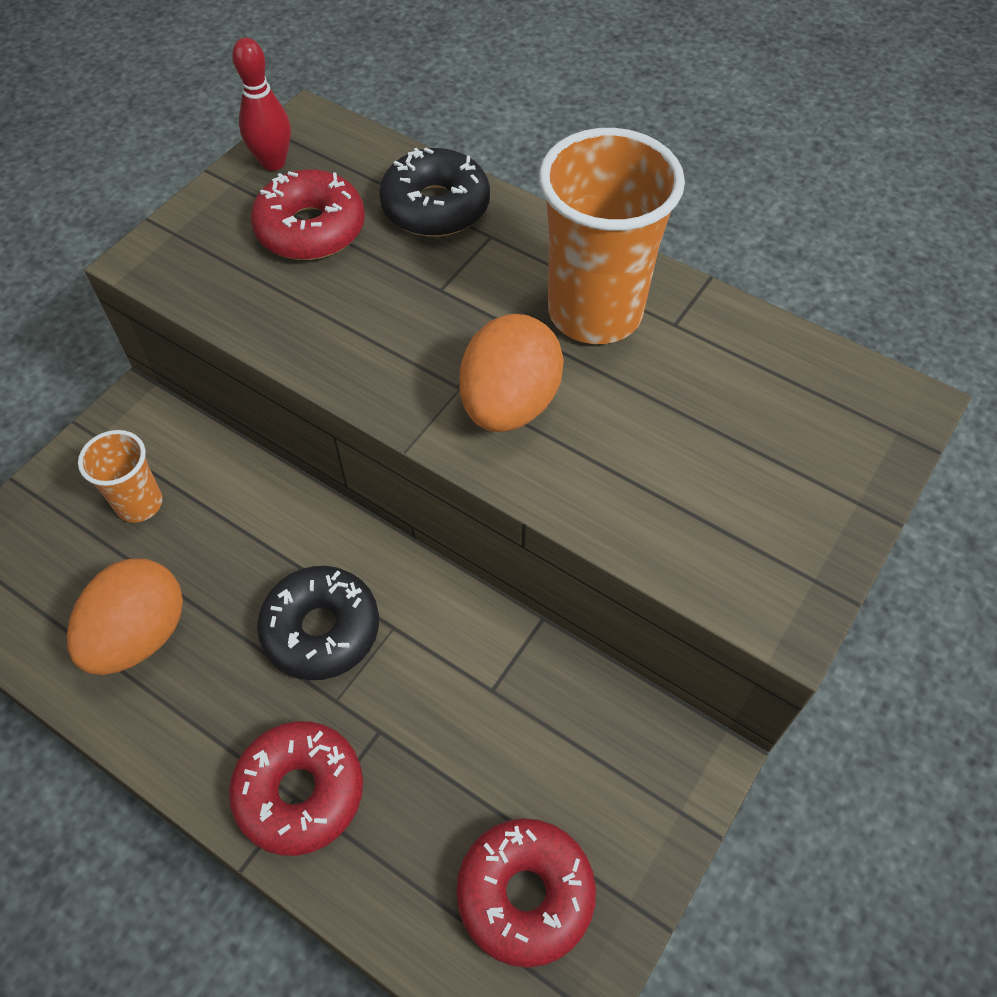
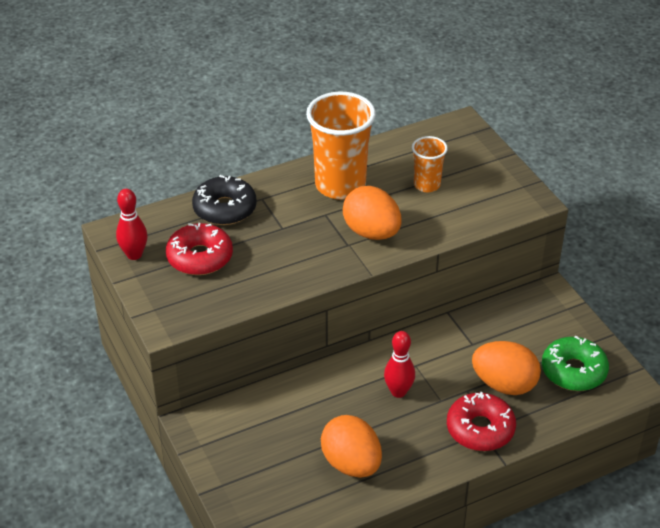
camera: 60 degrees left, 15 degrees down
(139, 504) = (265, 440): orange cup -> orange cup (427, 185)
(321, 630) = (398, 392): black donut -> red bowling pin
(424, 785) = (504, 384): none -> orange egg
(525, 894) = (573, 371): red donut -> green donut

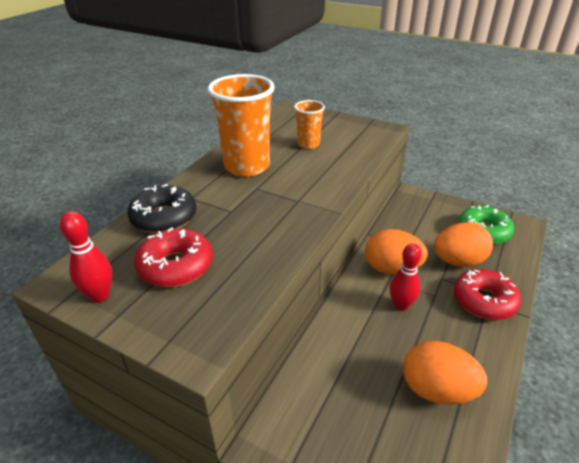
camera: 35 degrees left, 5 degrees down
(371, 232) = (306, 185): orange egg -> orange egg (392, 269)

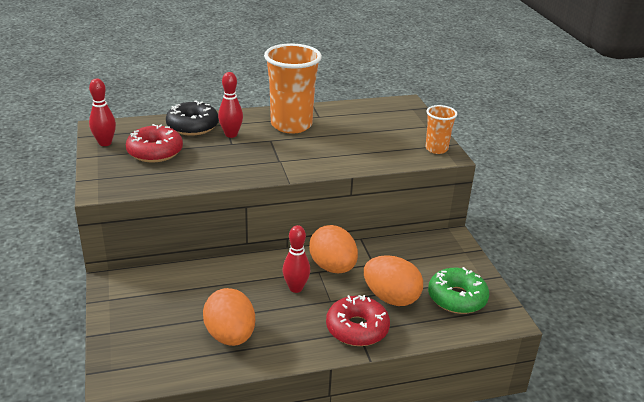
camera: 45 degrees right, 5 degrees down
(215, 204) = (231, 134): none -> red bowling pin
(308, 144) = (361, 134): orange cup -> orange cup (436, 149)

